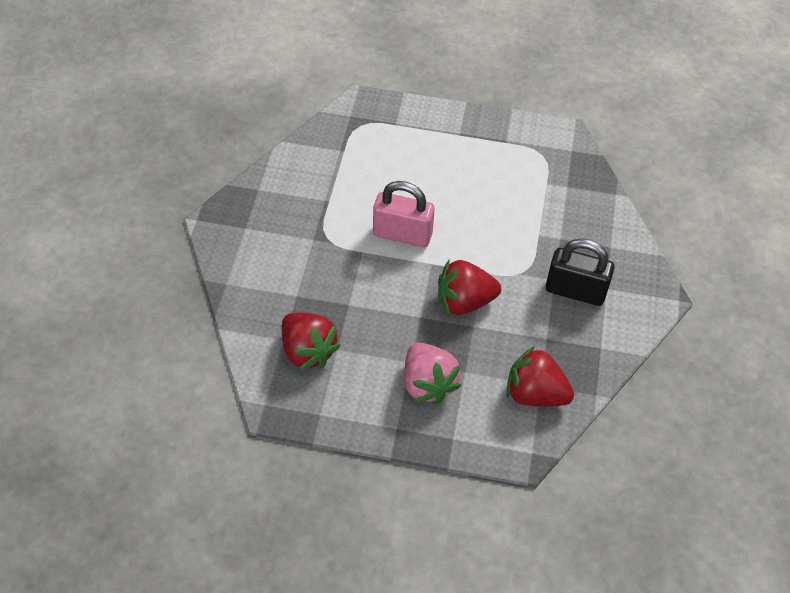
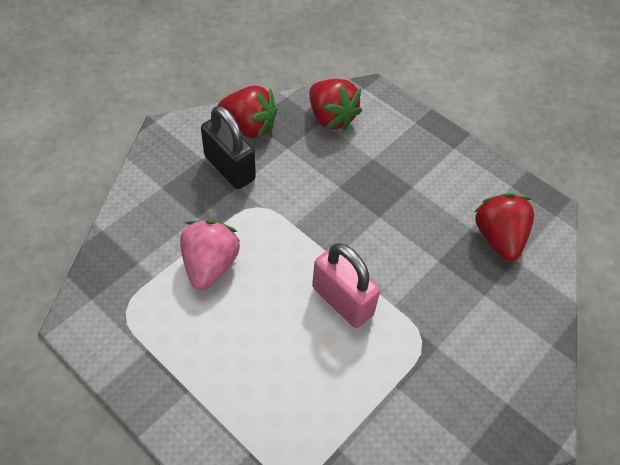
camera: 150 degrees left, 0 degrees up
(428, 384) = (409, 164): pink strawberry -> pink strawberry (210, 265)
(464, 301) = (331, 208): red strawberry -> red strawberry (249, 127)

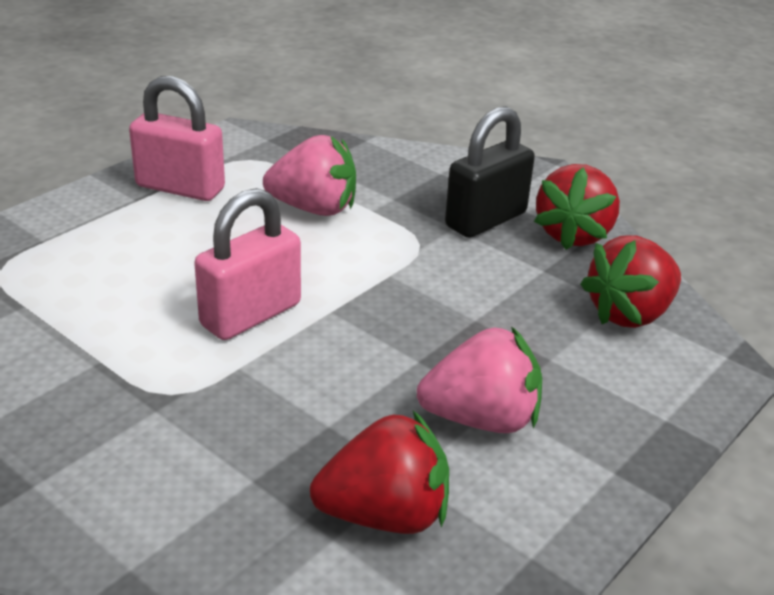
camera: 90 degrees right, 20 degrees down
(172, 359) = (180, 188): none -> pink padlock
(426, 193) = (481, 419): none -> pink strawberry

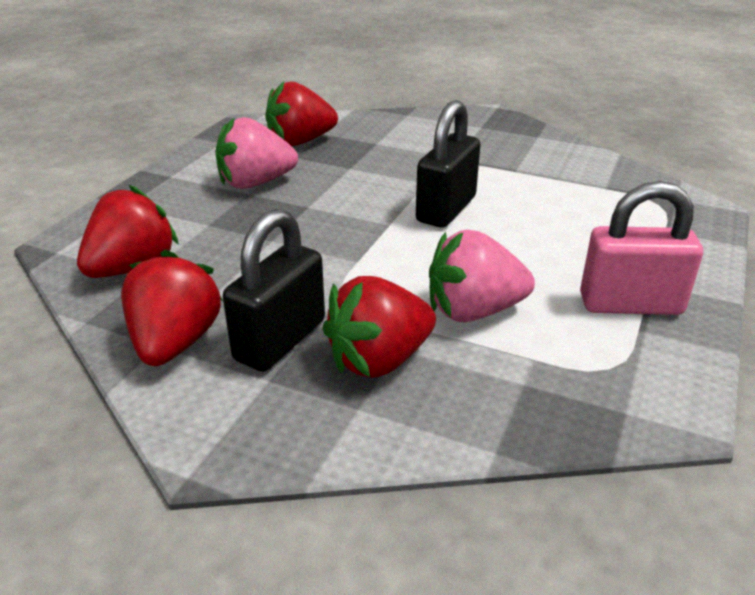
camera: 165 degrees right, 0 degrees up
(251, 315) = (446, 209): pink padlock -> black padlock
(412, 192) = (379, 360): none -> red strawberry

